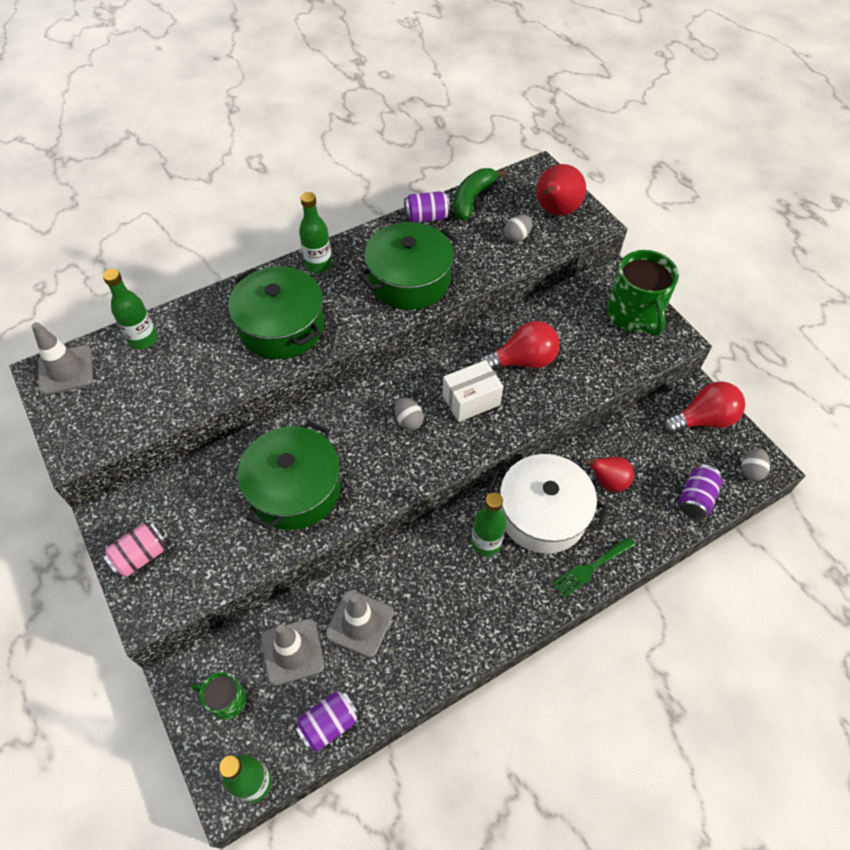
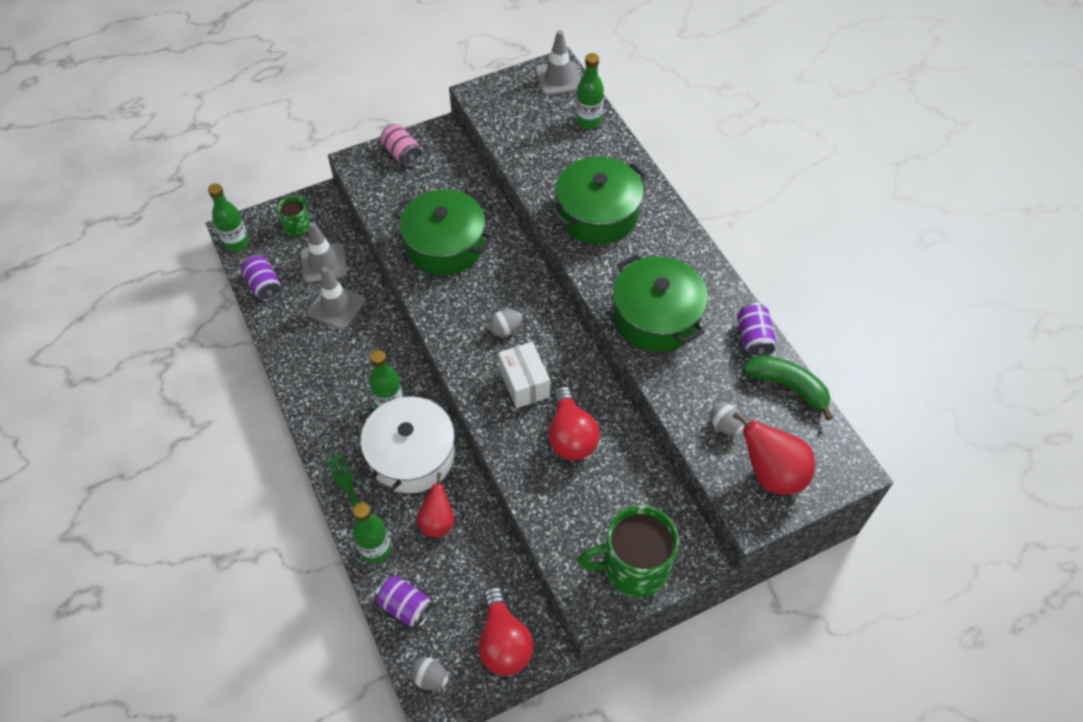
camera: 95 degrees right, 0 degrees up
(319, 265) = (678, 242): green bottle -> green bottle (376, 549)

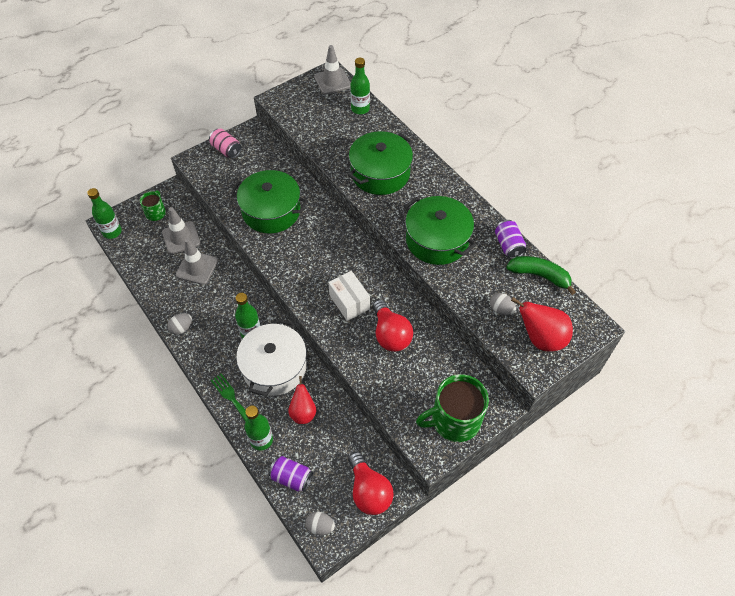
camera: 10 degrees left, 0 degrees up
(264, 285) = (139, 260): purple can -> none
(505, 329) = (327, 265): grey egg -> grey egg (181, 328)

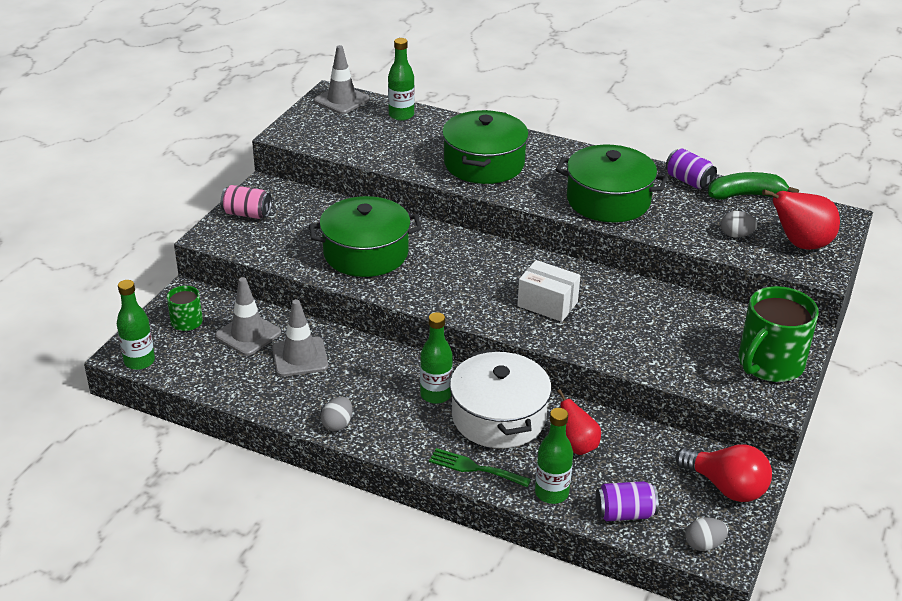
camera: 30 degrees left, 20 degrees down
(390, 334) = (624, 316): red light bulb -> none

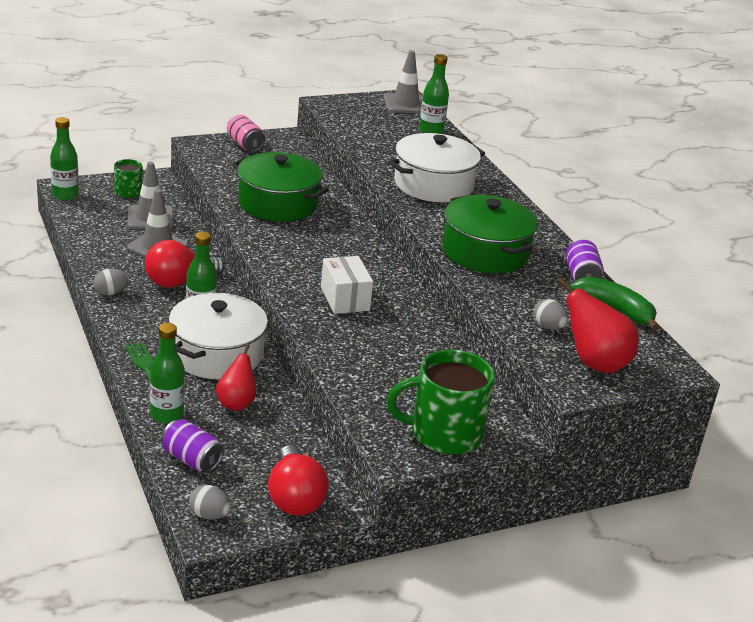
camera: 40 degrees right, 5 degrees down
(369, 376) = (179, 282): none -> red light bulb
(484, 163) = (433, 184): green pot -> white pot

